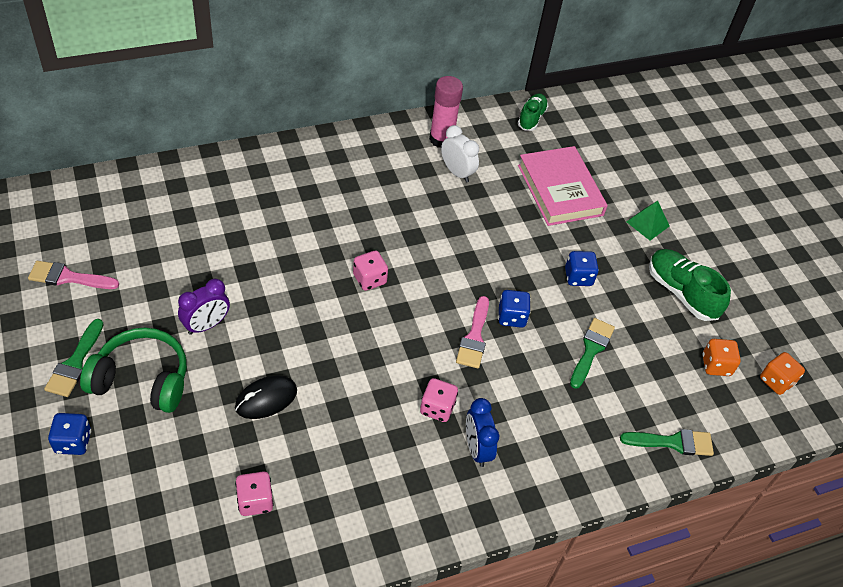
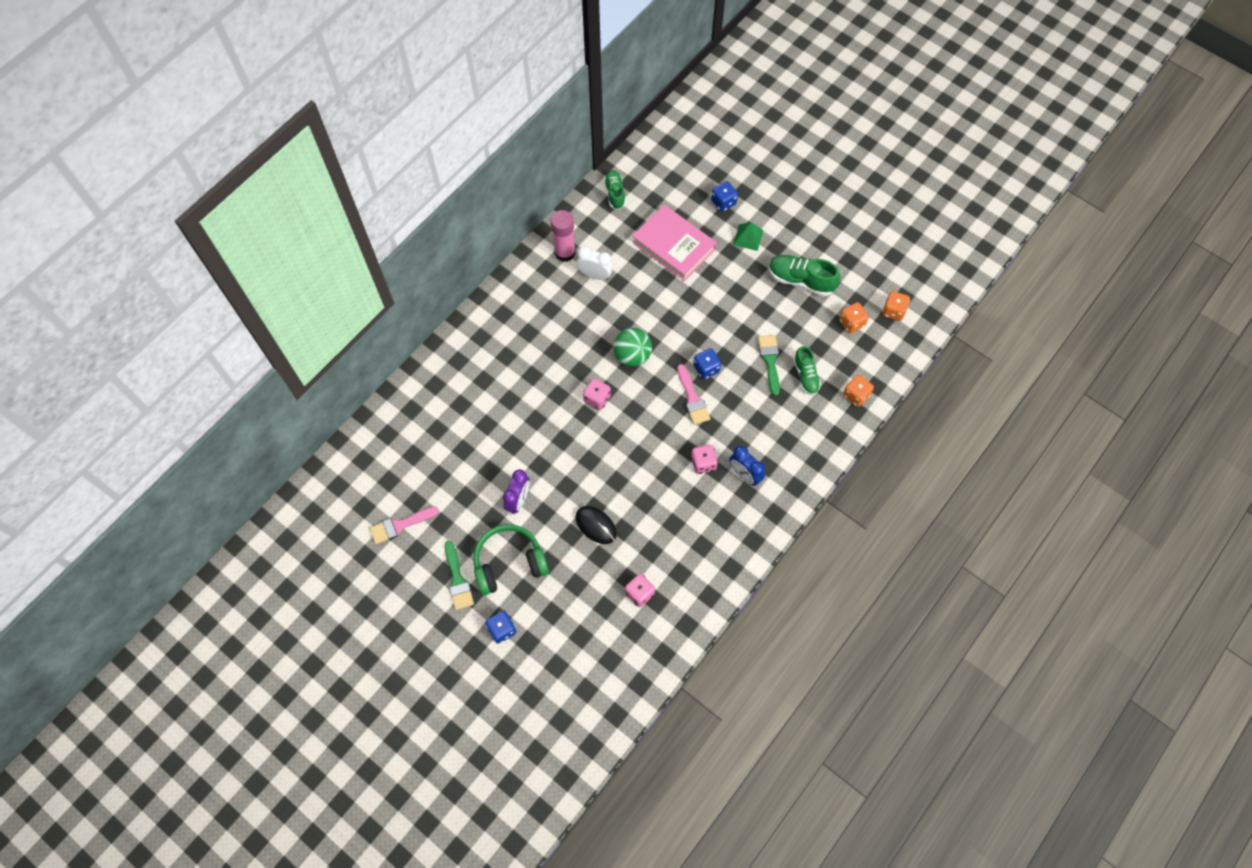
camera: 25 degrees left, 15 degrees up
(266, 399) = (596, 525): black mouse -> black mouse turned 75 degrees counterclockwise
(439, 261) = (632, 356): none -> green ball
(578, 277) = (729, 310): blue dice -> blue dice (723, 202)
(623, 388) = (805, 376): none -> green shoe
(673, 442) = (856, 395): green brush -> orange dice

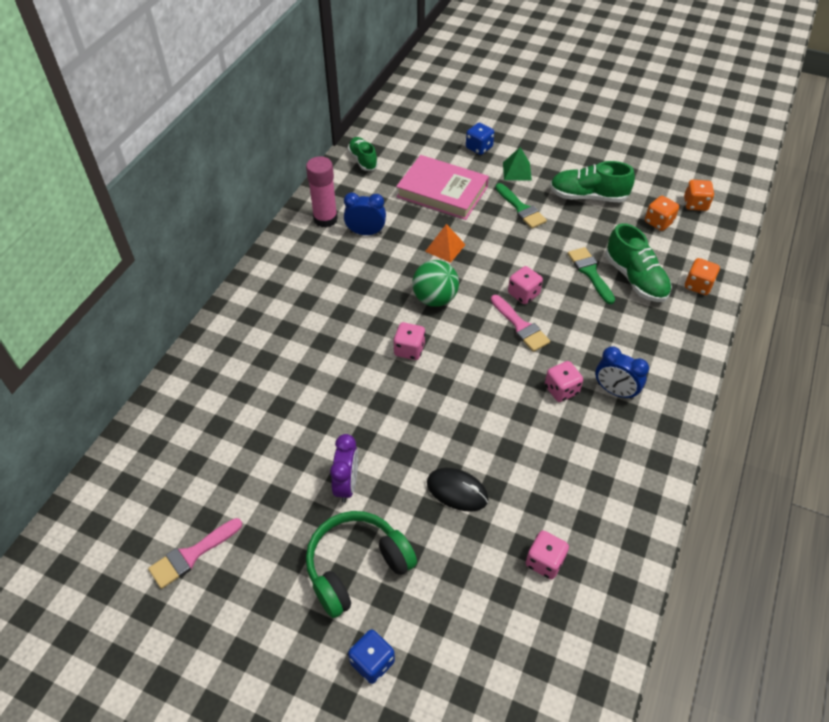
camera: 15 degrees left, 15 degrees down
(458, 580) = (290, 608): green brush -> green brush (521, 209)
(595, 275) = (366, 232): white clock -> blue clock
(657, 306) = (445, 248): none -> orange pyramid
(706, 368) = (523, 294): blue dice -> pink dice
(805, 376) = (635, 278): green shoe -> green shoe, size x1.54

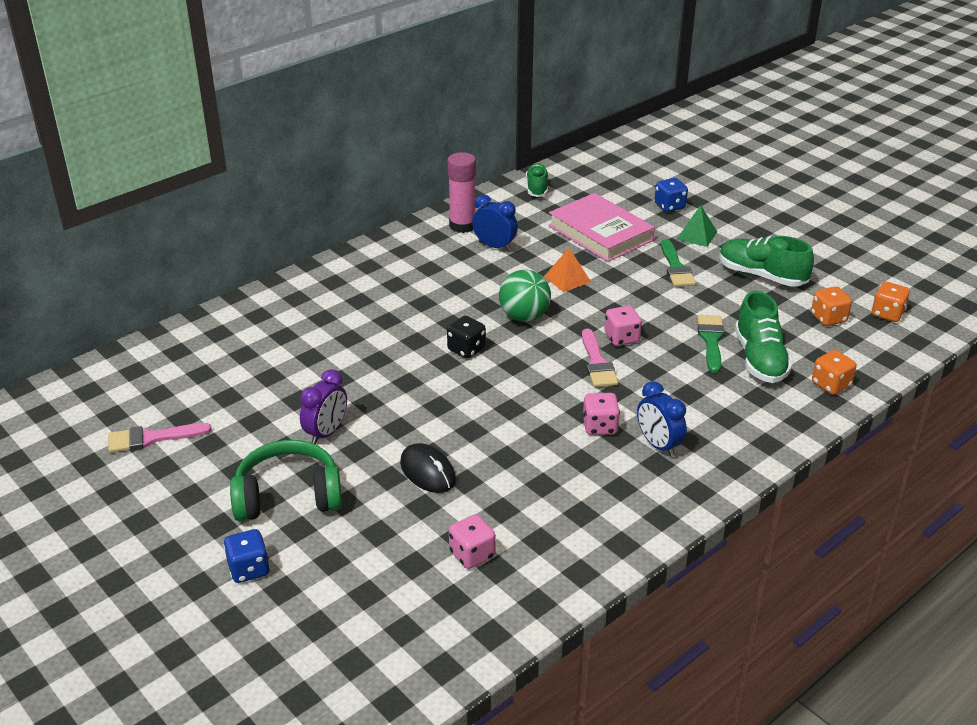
camera: 25 degrees right, 15 degrees down
(409, 350) = (466, 349): pink dice -> black dice

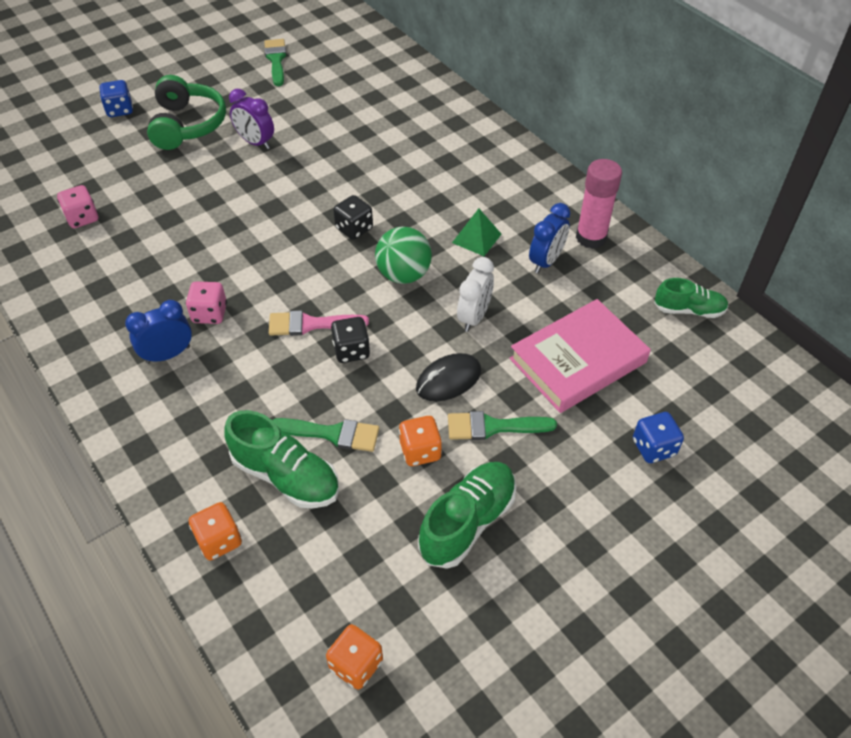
camera: 95 degrees right, 15 degrees up
(152, 438) = (276, 60): pink brush -> green brush
(428, 472) = (187, 197): black mouse -> black mouse (448, 380)
(567, 279) = (474, 317): orange pyramid -> white clock
(621, 338) = (351, 351): pink dice -> black dice
(697, 235) = (574, 465): green pyramid -> green pyramid (476, 238)
(759, 359) = (286, 476): green shoe -> green shoe turned 150 degrees counterclockwise
(828, 318) = (357, 579): orange dice -> orange dice (420, 451)

